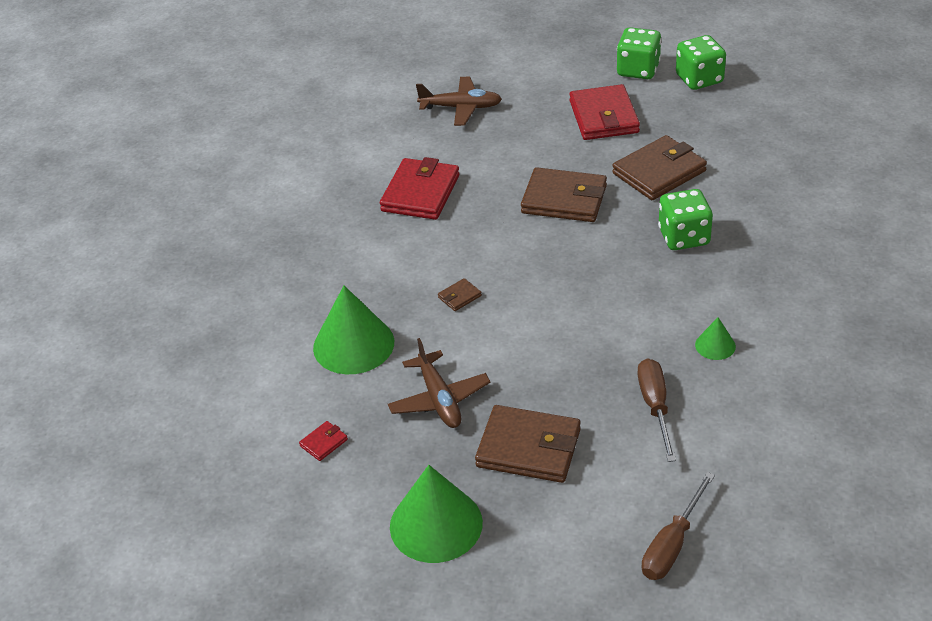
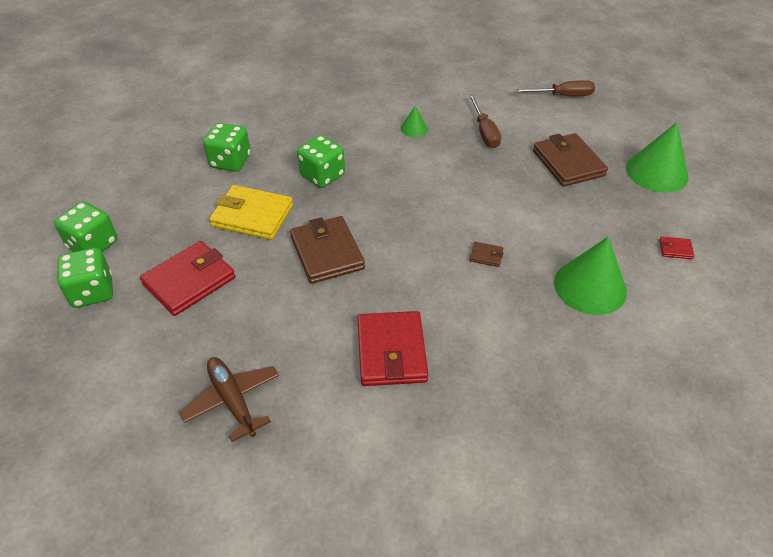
camera: 130 degrees left, 5 degrees up
(420, 193) = (391, 351): red wallet -> red wallet turned 75 degrees counterclockwise
(439, 399) = (580, 216): brown plane -> none
(655, 407) = (484, 132): brown screwdriver -> brown screwdriver turned 60 degrees counterclockwise
(659, 172) = (252, 216): brown wallet -> yellow wallet
(764, 183) = (230, 161): none -> green dice

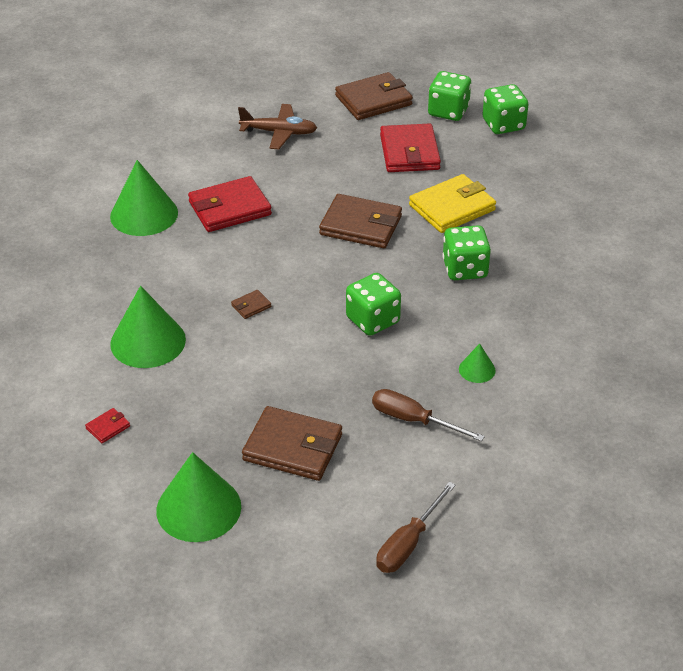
camera: 130 degrees right, 5 degrees down
(108, 360) = (373, 100): none -> brown wallet
(230, 161) = (547, 225): green dice -> green dice (372, 320)
(391, 351) = (229, 208): red wallet -> red wallet turned 60 degrees counterclockwise
(467, 412) = (144, 214): none -> green cone

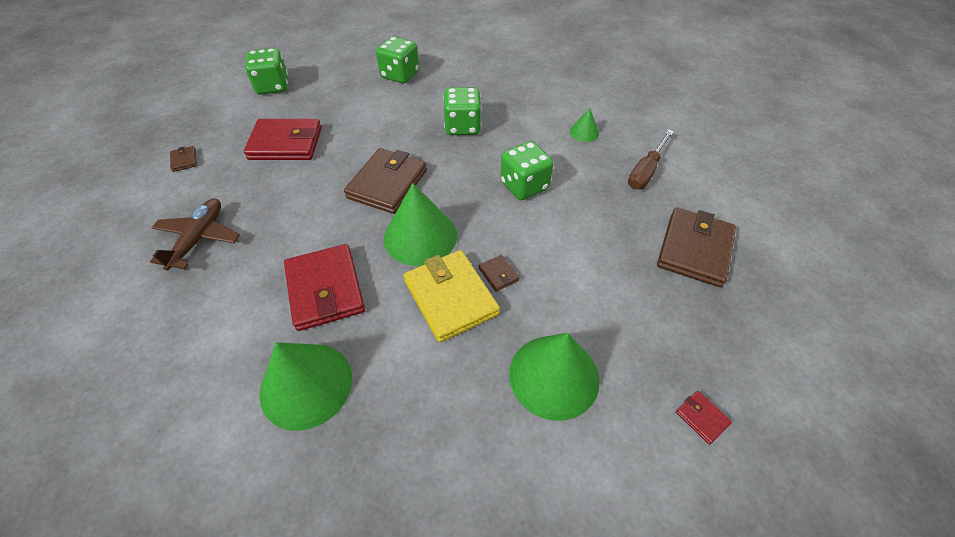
camera: 85 degrees left, 10 degrees up
(198, 508) = (792, 325): green cone -> green cone (420, 236)
(373, 100) = (184, 160): brown wallet -> brown wallet, size x0.43
(408, 543) = (778, 185): brown screwdriver -> none
(448, 111) = (234, 114): green dice -> green dice (400, 75)
(452, 208) = (378, 126): yellow wallet -> yellow wallet (450, 297)

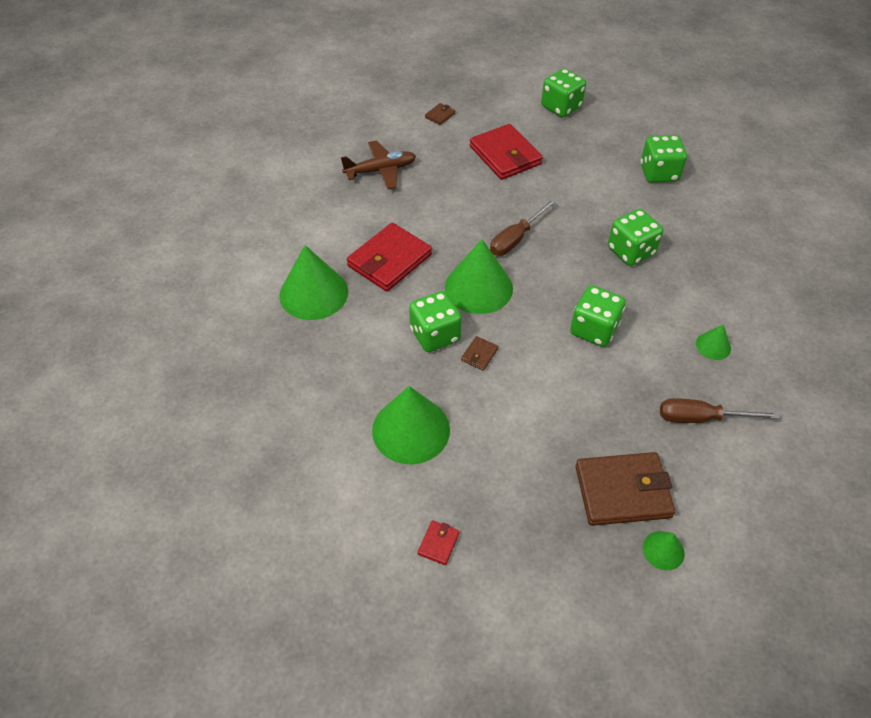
camera: 60 degrees right, 0 degrees up
(387, 184) = (516, 238): brown wallet -> brown screwdriver
(450, 297) = (435, 335): yellow wallet -> green dice
(758, 253) = (663, 550): none -> green cone

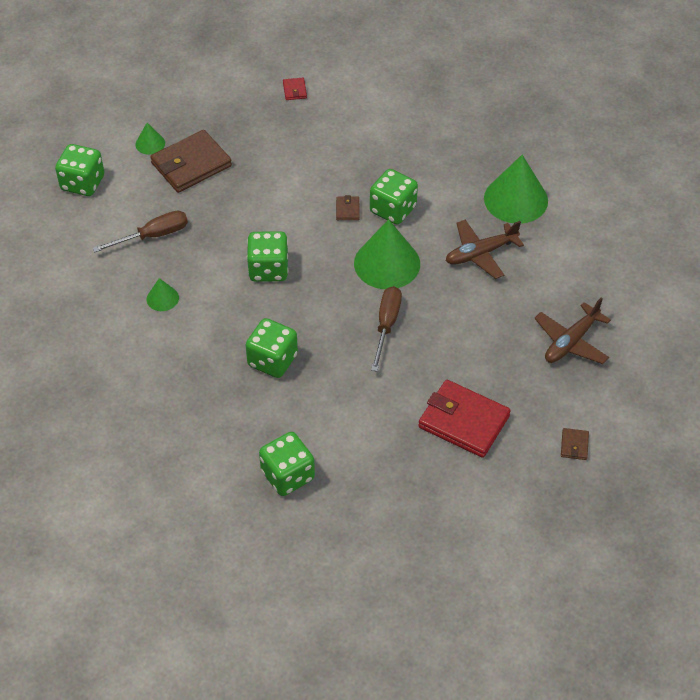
camera: 150 degrees right, 0 degrees up
(389, 260) = (480, 253): red wallet -> brown plane
(411, 430) = (360, 140): green cone -> none
(561, 107) = (450, 529): green dice -> green dice (83, 183)

